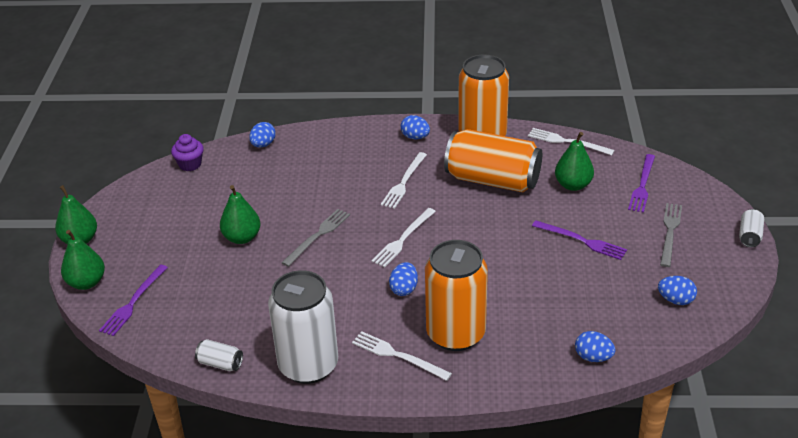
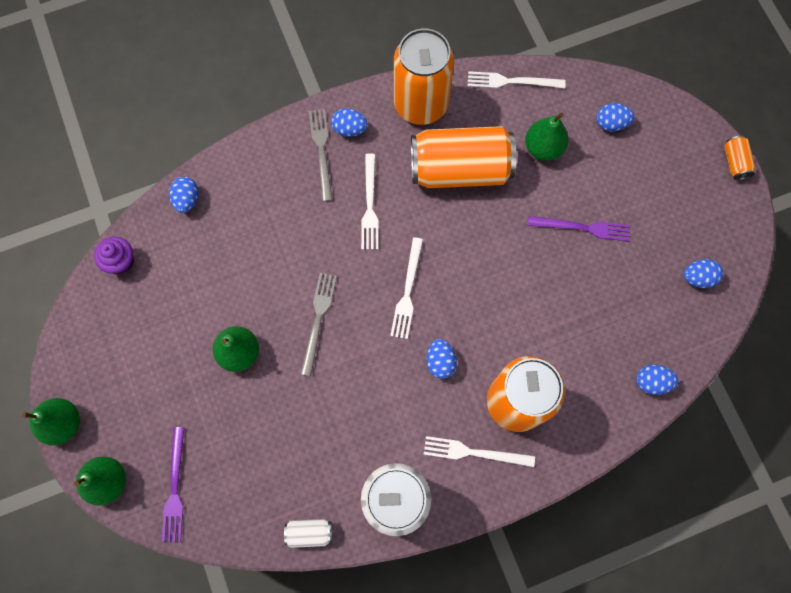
camera: 25 degrees left, 35 degrees up
(642, 185) = (611, 124): purple fork -> blue egg
(670, 232) = (660, 184): grey fork -> grey fork (321, 151)
(749, 236) = (734, 162): white can -> orange can

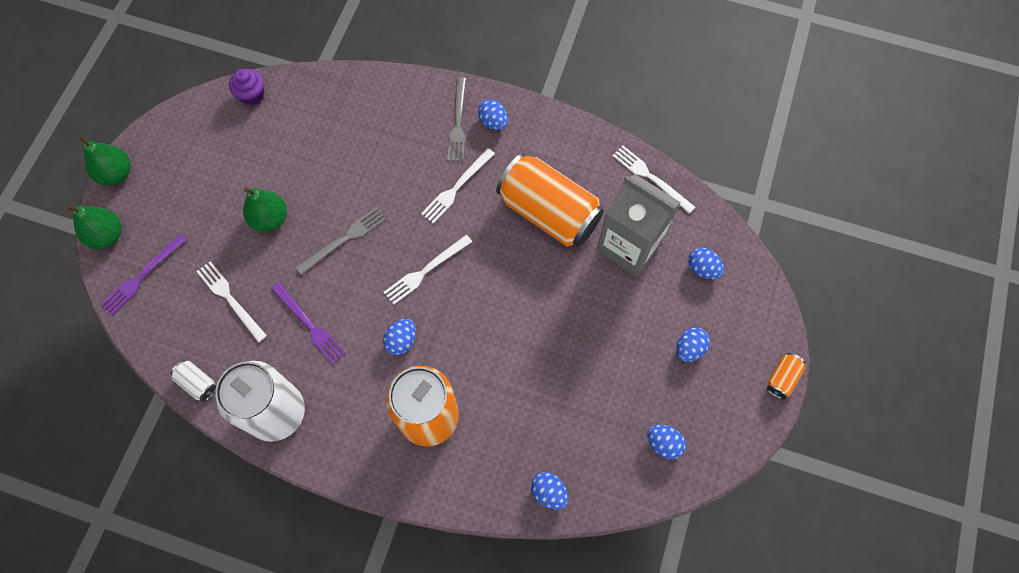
camera: 40 degrees right, 5 degrees down
(187, 200) = (334, 87): blue egg -> blue egg (689, 348)
(321, 151) = (458, 122): grey fork -> grey fork turned 150 degrees clockwise
(421, 104) = (563, 143): orange can -> none
(474, 452) = (363, 428): white fork -> white fork (230, 299)
(543, 148) = (629, 246): green pear -> grey carton
(583, 228) = (604, 330): purple fork -> purple fork (309, 325)

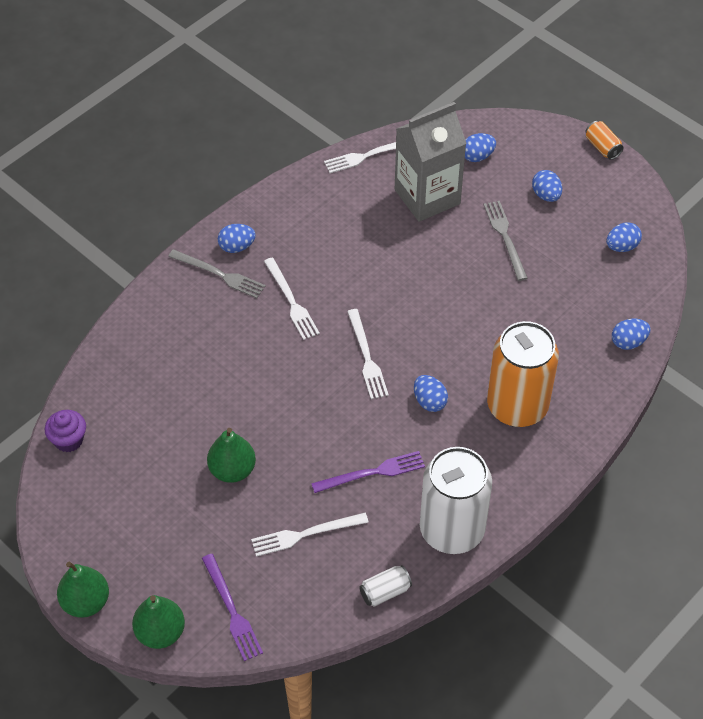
camera: 65 degrees left, 15 degrees down
(344, 239) = (294, 413): grey fork -> grey fork (505, 237)
(549, 212) = (360, 241): orange can -> none

